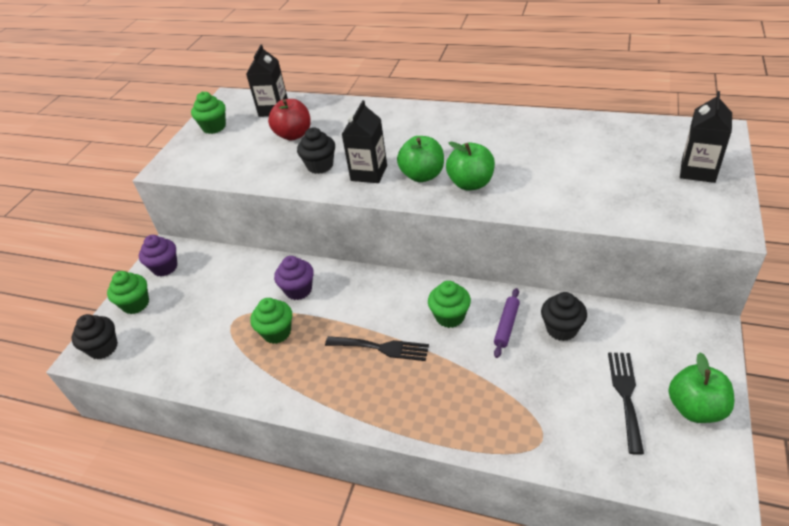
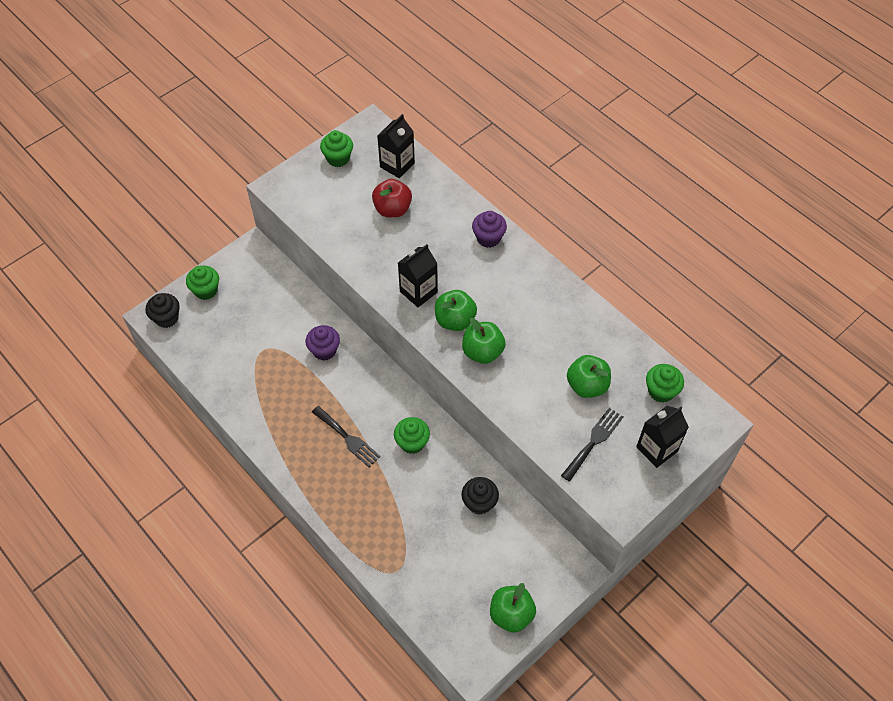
camera: 25 degrees right, 15 degrees up
(165, 267) = (243, 266): purple cupcake -> purple cupcake (488, 238)
(277, 332) = (287, 379): green cupcake -> green cupcake (661, 391)
(320, 166) = (389, 260): black cupcake -> none
(507, 326) = (444, 475): purple rolling pin -> none
(587, 161) = (587, 386): none -> green apple
(625, 395) = (476, 577): black fork -> black fork (593, 441)

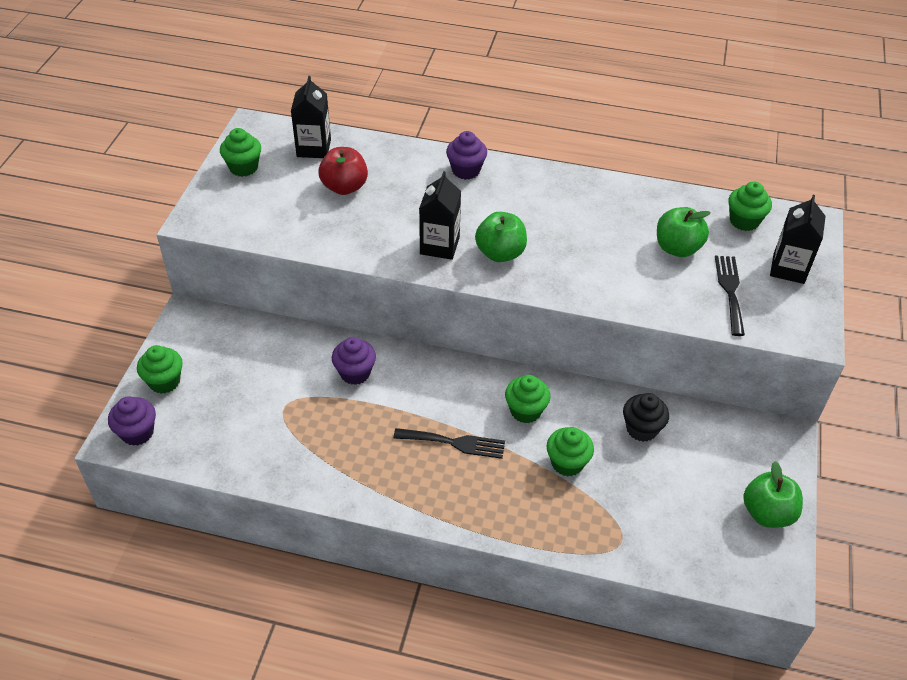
camera: 35 degrees left, 10 degrees down
(167, 318) = (137, 433): black cupcake -> purple cupcake
(408, 496) = (567, 463): none -> green cupcake
(482, 352) = (554, 267): green apple -> none

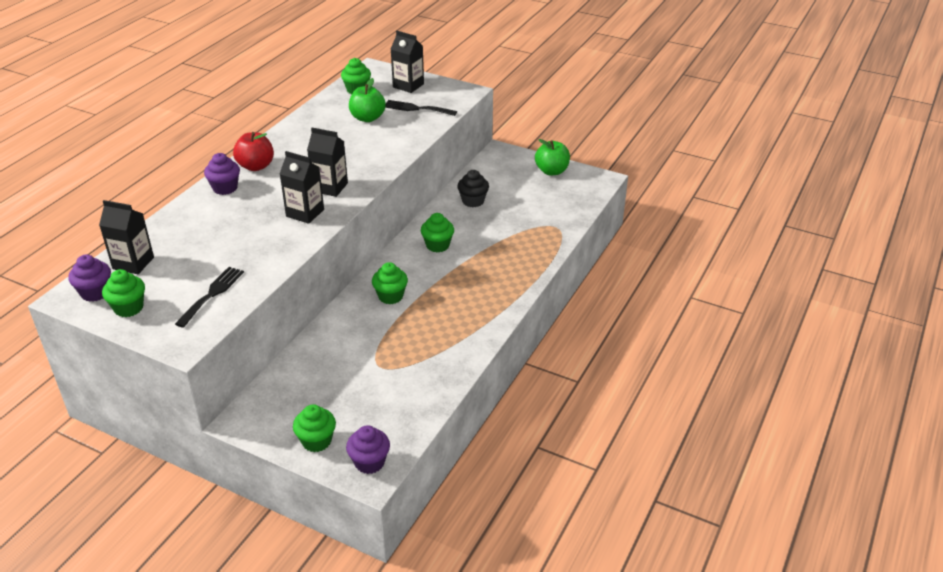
camera: 75 degrees left, 10 degrees down
(344, 187) = (201, 251): red apple -> red apple (256, 166)
(355, 373) = (363, 323): purple cupcake -> purple cupcake (95, 293)
(454, 443) = (453, 282): black fork -> black fork (212, 294)
(500, 253) = (330, 187): green apple -> black carton
(567, 463) = (489, 236): green cupcake -> green cupcake (390, 296)

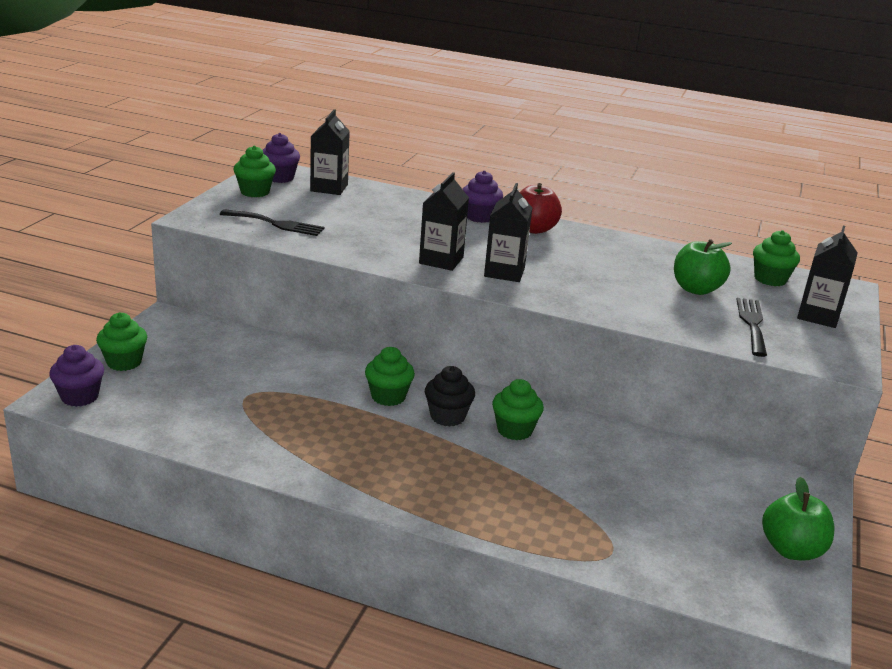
camera: 80 degrees right, 10 degrees down
(473, 201) = (646, 460): black cupcake -> black cupcake (447, 416)

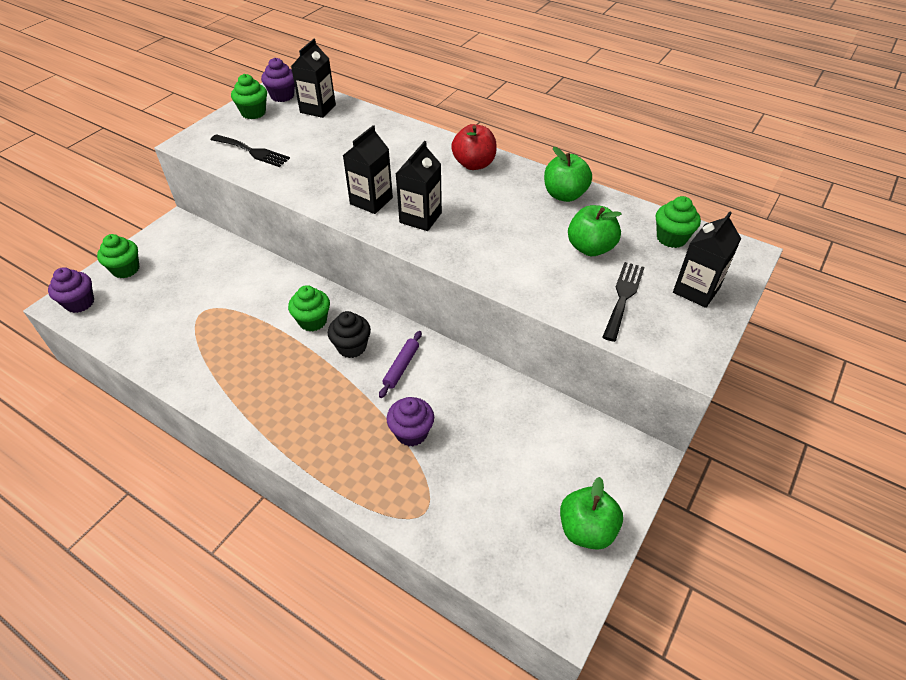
camera: 15 degrees right, 20 degrees up
(480, 217) = (432, 147): purple cupcake -> purple cupcake (411, 433)
(514, 430) = (401, 367): green cupcake -> purple rolling pin
(643, 250) = (564, 195): none -> green apple

